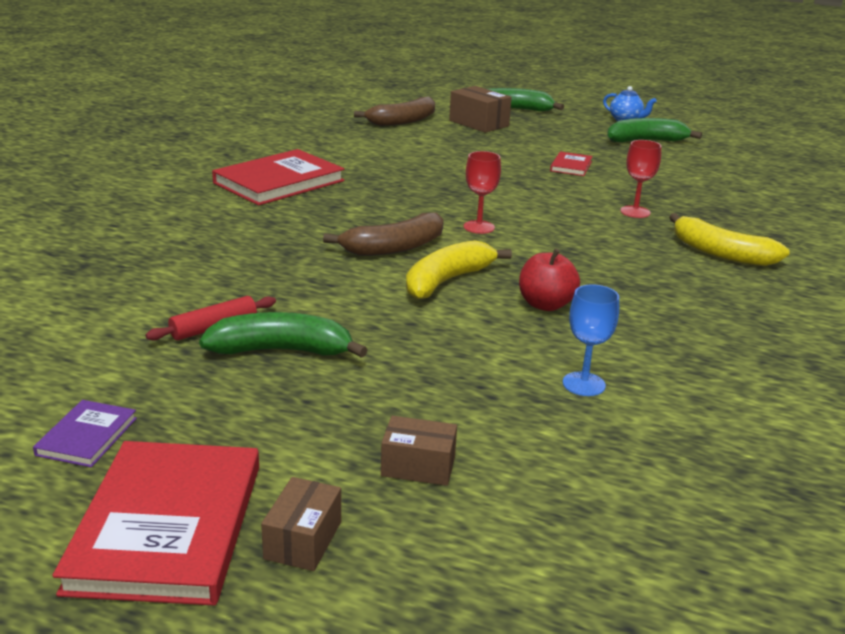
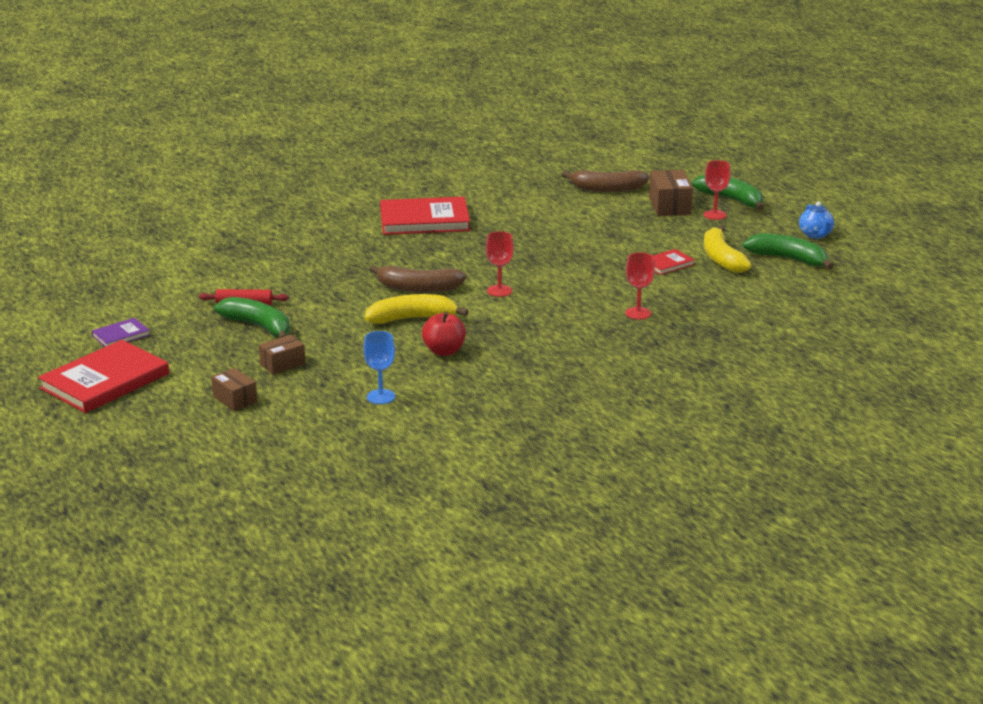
camera: 40 degrees right, 0 degrees up
(303, 540) = (146, 406): brown box -> brown box (282, 364)
(526, 122) = (714, 215): none -> red goblet
(720, 253) = (634, 360): yellow banana -> yellow banana (721, 258)

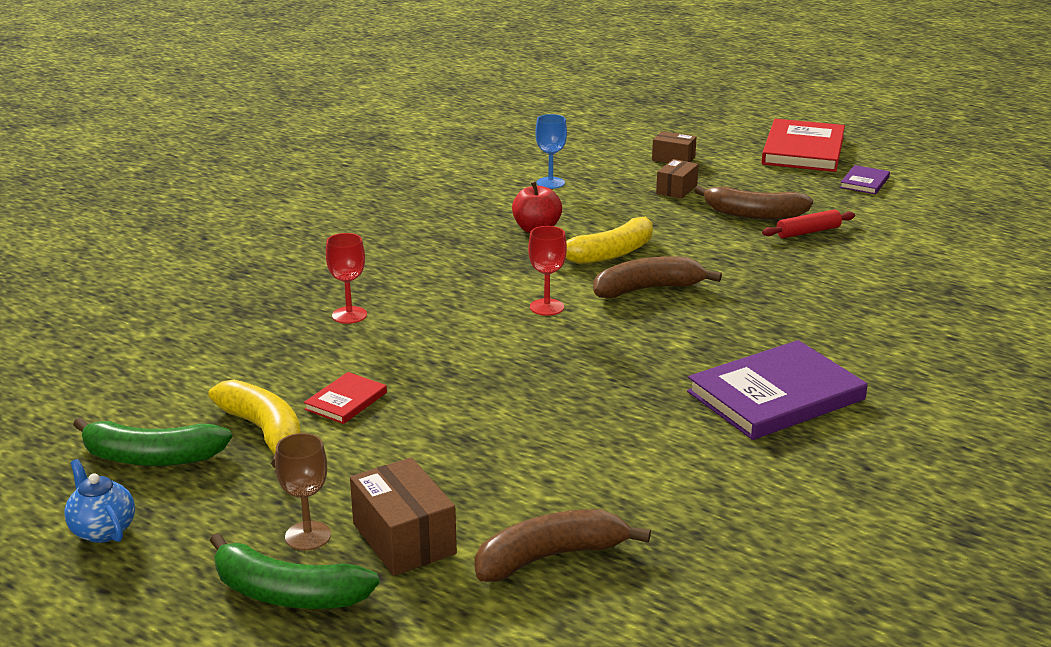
camera: 155 degrees right, 0 degrees up
(259, 326) = (753, 214): green banana -> brown banana
(424, 220) = (775, 395): red book -> purple book
(714, 215) = (308, 536): red goblet -> brown goblet

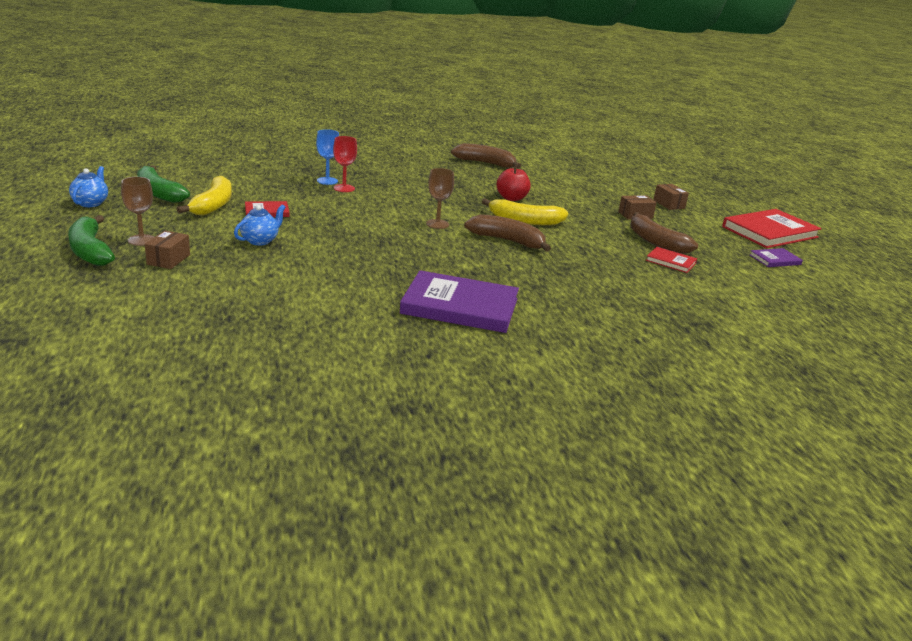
camera: 40 degrees right, 0 degrees up
(404, 538) = (168, 259): brown box -> brown box, size x0.64
(435, 445) = (260, 241): none -> blue teapot
(546, 307) = (437, 224): red goblet -> brown goblet
(550, 183) = (568, 186): blue goblet -> blue goblet (327, 181)
(550, 557) = (201, 296): brown banana -> brown banana (485, 163)
(808, 232) = (671, 262): red rolling pin -> red book

